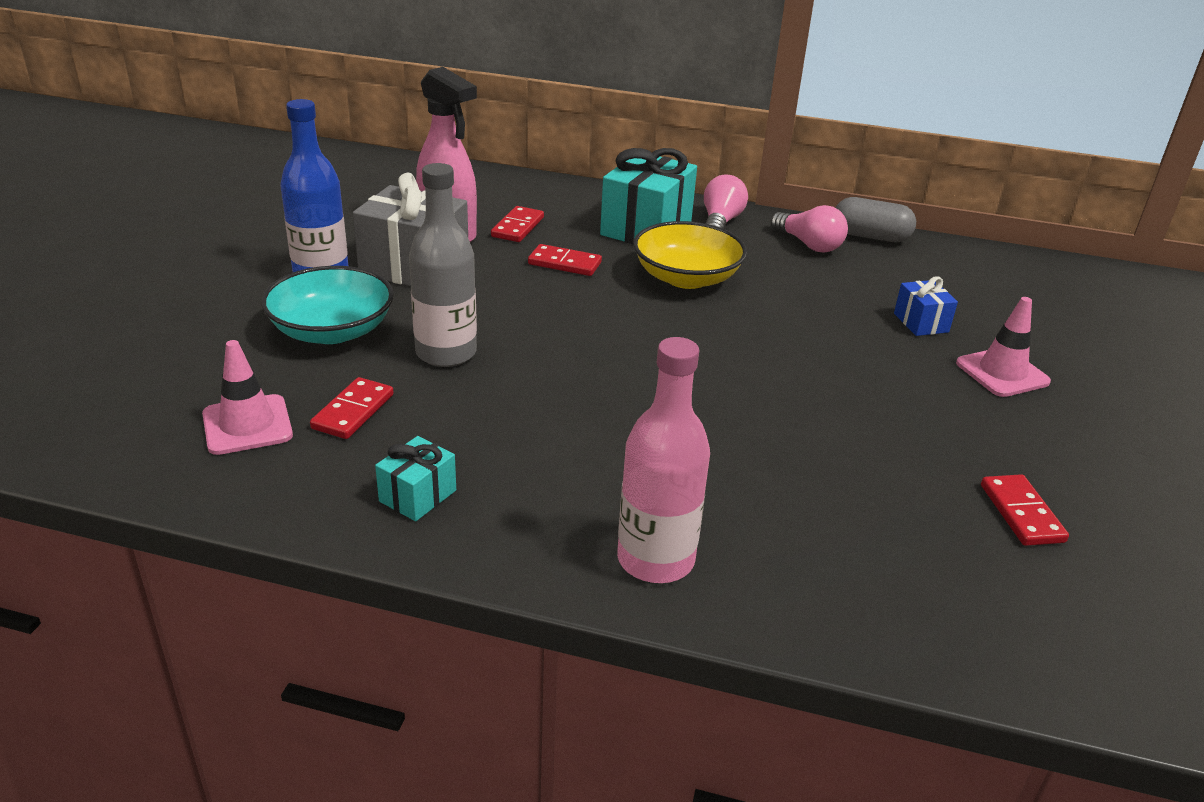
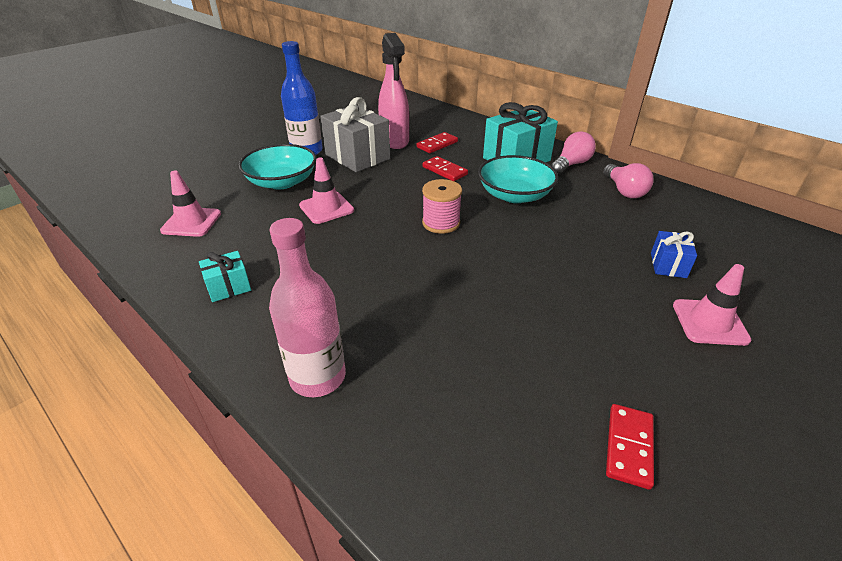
camera: 30 degrees right, 5 degrees up
(353, 411) = (247, 229): red domino -> none
(446, 353) = (326, 208): grey bottle -> pink traffic cone
(627, 336) = (441, 223): none -> pink spool
(686, 278) = (514, 195): yellow bowl -> turquoise bowl
(870, 236) = (679, 194): grey capsule -> none

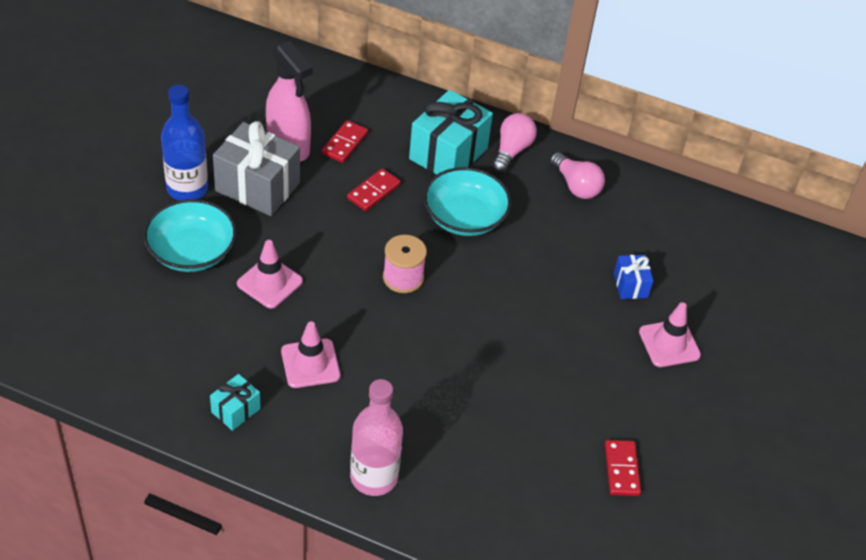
camera: 25 degrees left, 10 degrees up
(191, 222) = (131, 338): pink traffic cone -> pink traffic cone (310, 363)
(444, 171) = (373, 191): red domino -> red domino turned 75 degrees counterclockwise

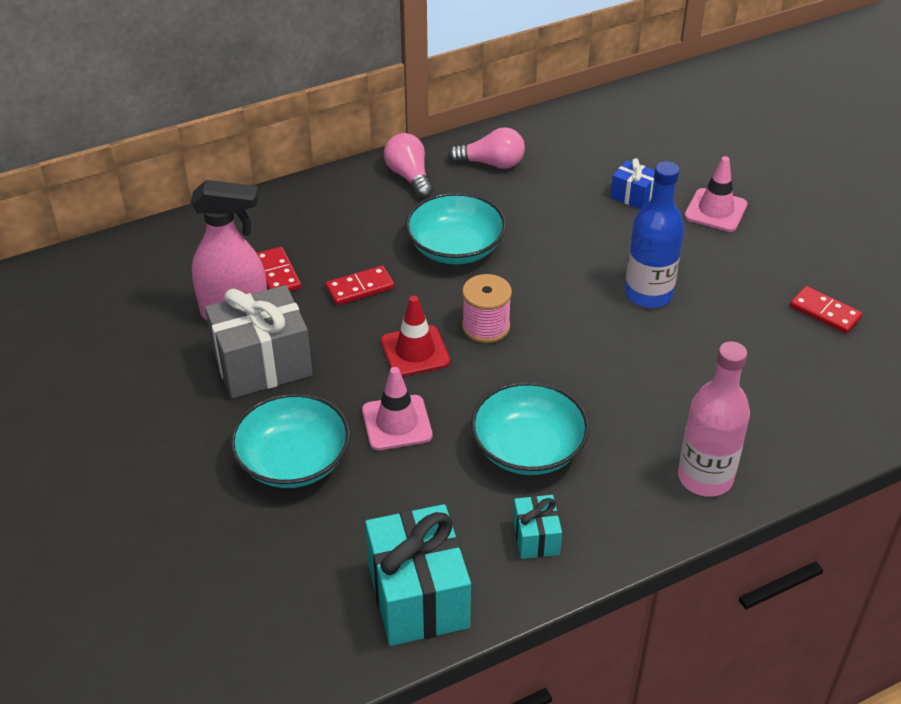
camera: 45 degrees left, 5 degrees down
(187, 189) = (204, 418): blue bottle -> blue bottle (648, 294)
(310, 363) = (528, 448): pink traffic cone -> turquoise bowl
(342, 254) = (415, 351): none -> red traffic cone
(373, 191) = (360, 288): red domino -> red domino turned 75 degrees clockwise
(448, 154) = (368, 216): turquoise gift -> turquoise gift (418, 596)

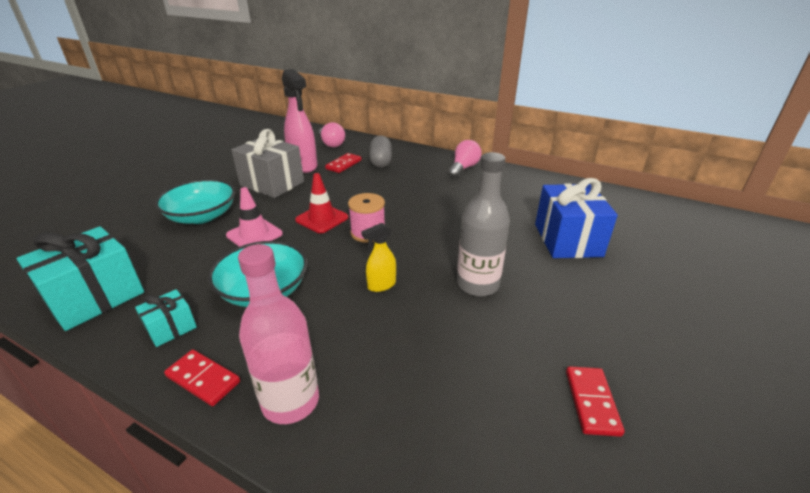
camera: 55 degrees right, 10 degrees down
(306, 235) = (381, 161): none -> grey capsule
(360, 288) = (357, 186): red domino -> red domino (203, 379)
(455, 248) = (425, 199): turquoise bowl -> none
(491, 163) = (513, 184): pink light bulb -> pink light bulb (331, 144)
(594, 358) = (381, 285): none -> yellow spray bottle
(633, 196) = (567, 240): blue gift -> blue gift, size x1.99
(648, 294) = (477, 284): blue bottle -> grey bottle
(715, 210) = (615, 281): pink traffic cone -> none

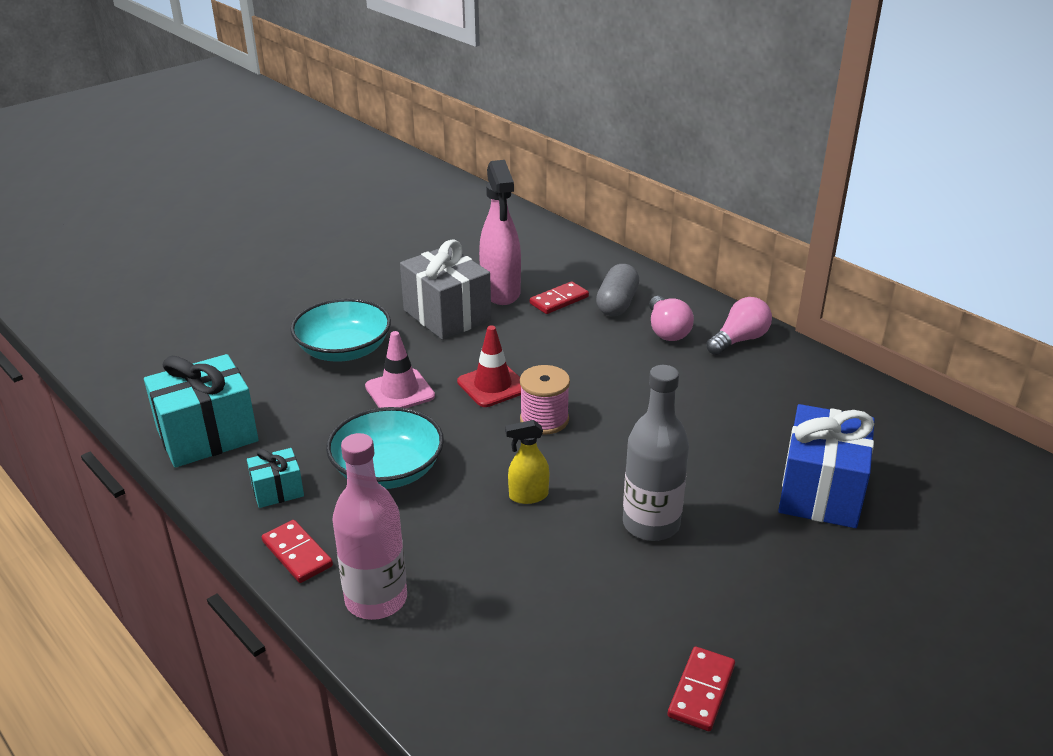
camera: 20 degrees right, 0 degrees up
(331, 144) = (557, 258): pink light bulb -> pink light bulb (667, 331)

